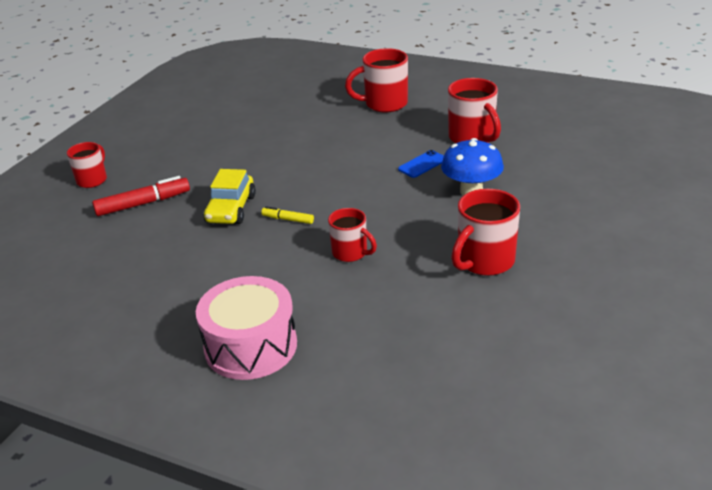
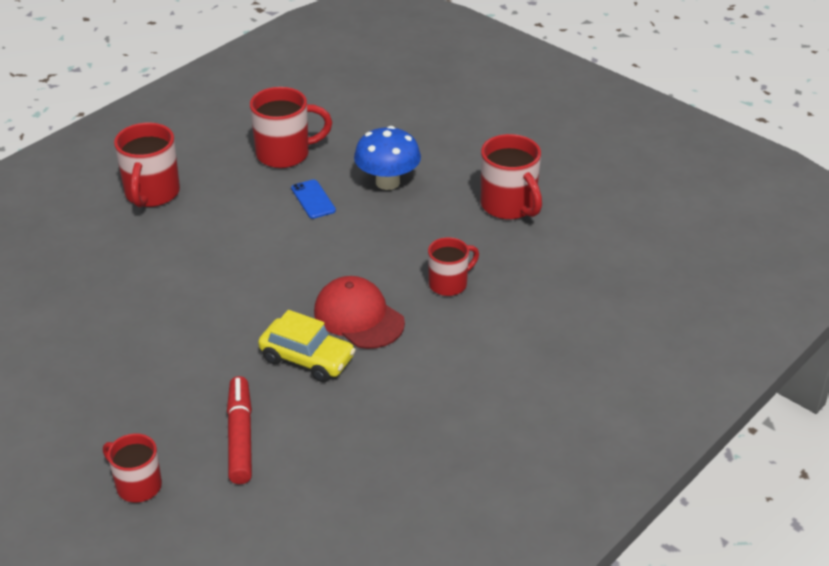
camera: 75 degrees left, 5 degrees up
(251, 346) = (567, 378): pink drum -> none
(288, 219) = (358, 317): yellow marker -> red cap

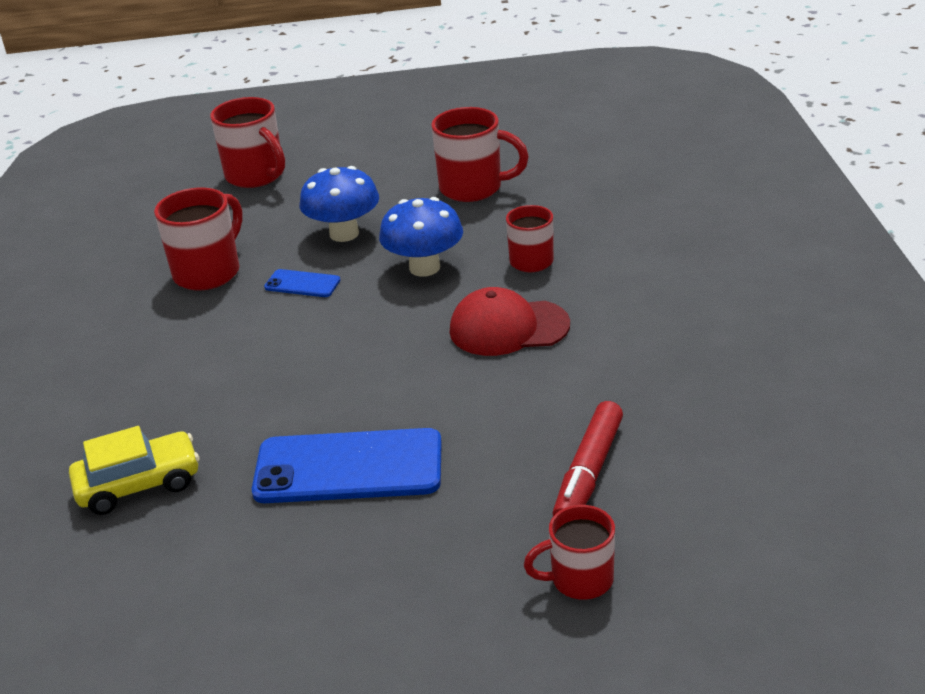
camera: 45 degrees left, 5 degrees down
(152, 194) = (130, 380): red mug -> red mug (256, 176)
(154, 329) = (348, 467): none -> blue phone
(240, 436) = (588, 473): red marker -> red marker turned 105 degrees counterclockwise
(307, 359) = (527, 383): yellow car -> yellow car (139, 484)
(387, 240) = (424, 268): none -> blue mushroom

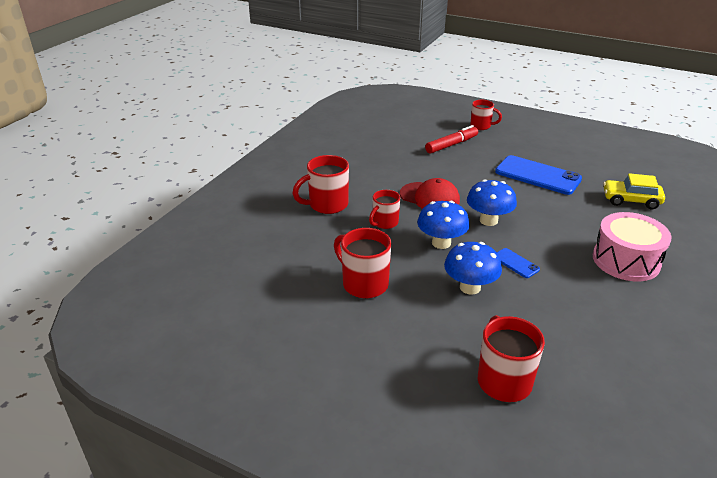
camera: 150 degrees left, 0 degrees up
(139, 353) = (626, 260): none -> pink drum
(209, 272) = (571, 298): red mug -> red mug (327, 205)
(381, 329) = (488, 220): none -> blue mushroom

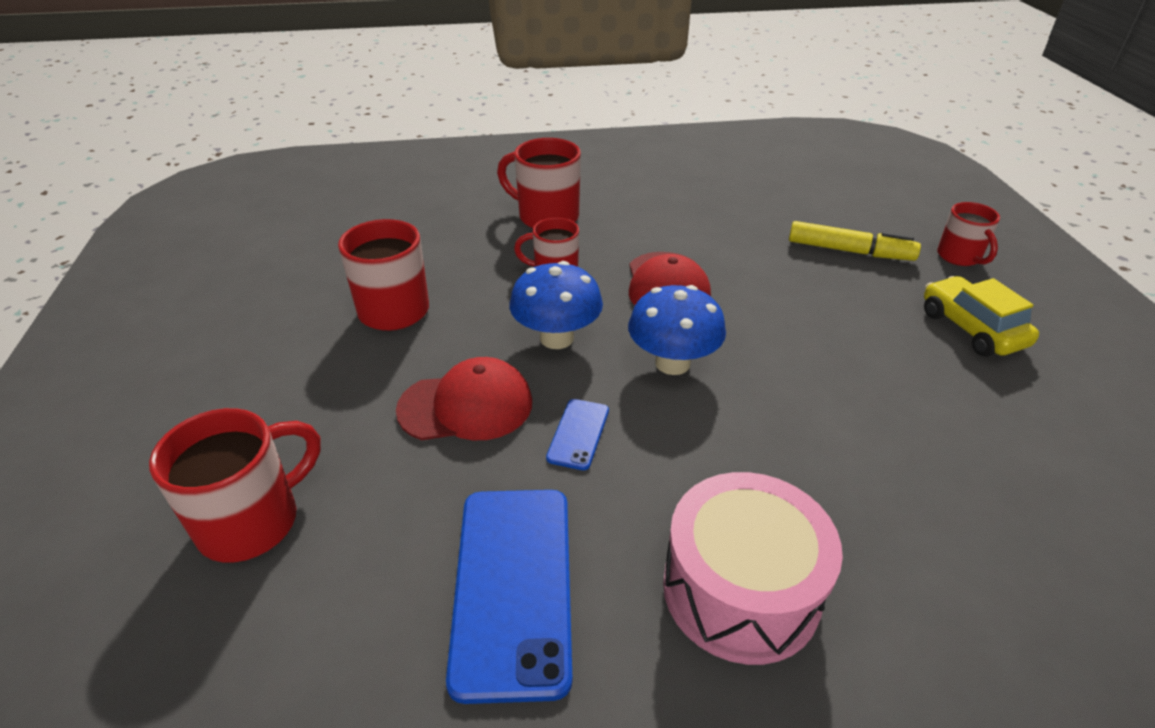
camera: 55 degrees right, 5 degrees up
(452, 145) = (850, 251): red marker -> yellow marker
(470, 287) = (466, 406): blue mushroom -> red cap
(537, 175) = (893, 371): blue phone -> blue phone (512, 587)
(631, 200) = (990, 533): yellow car -> yellow car (971, 329)

